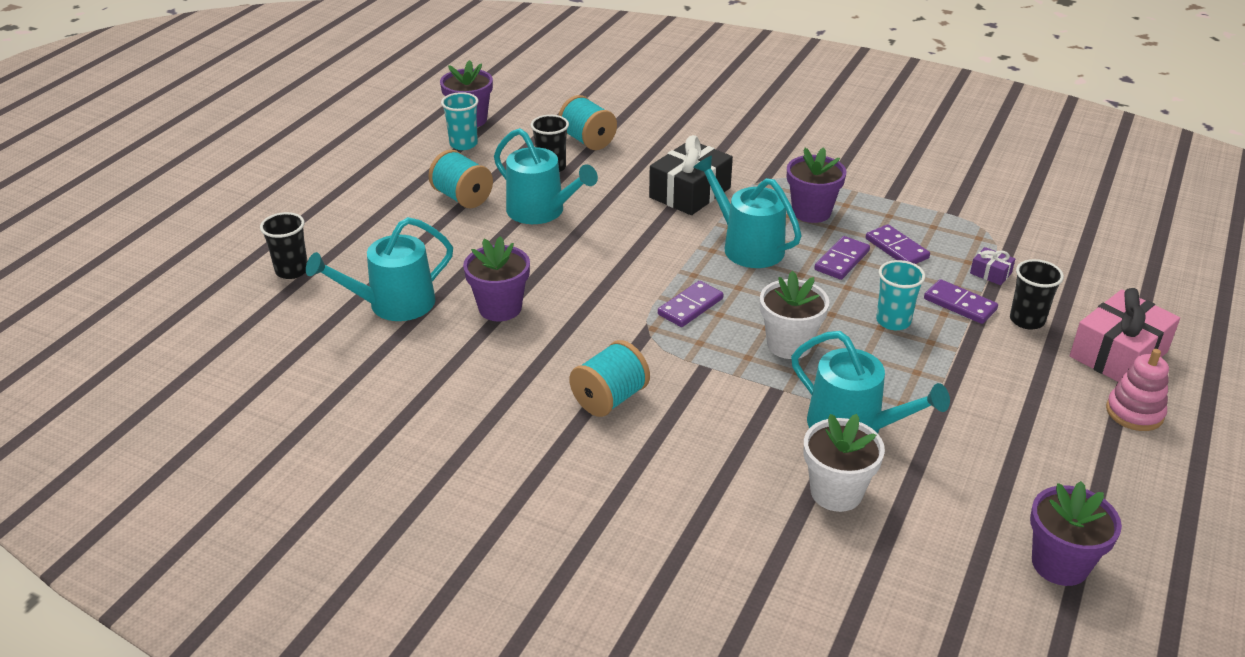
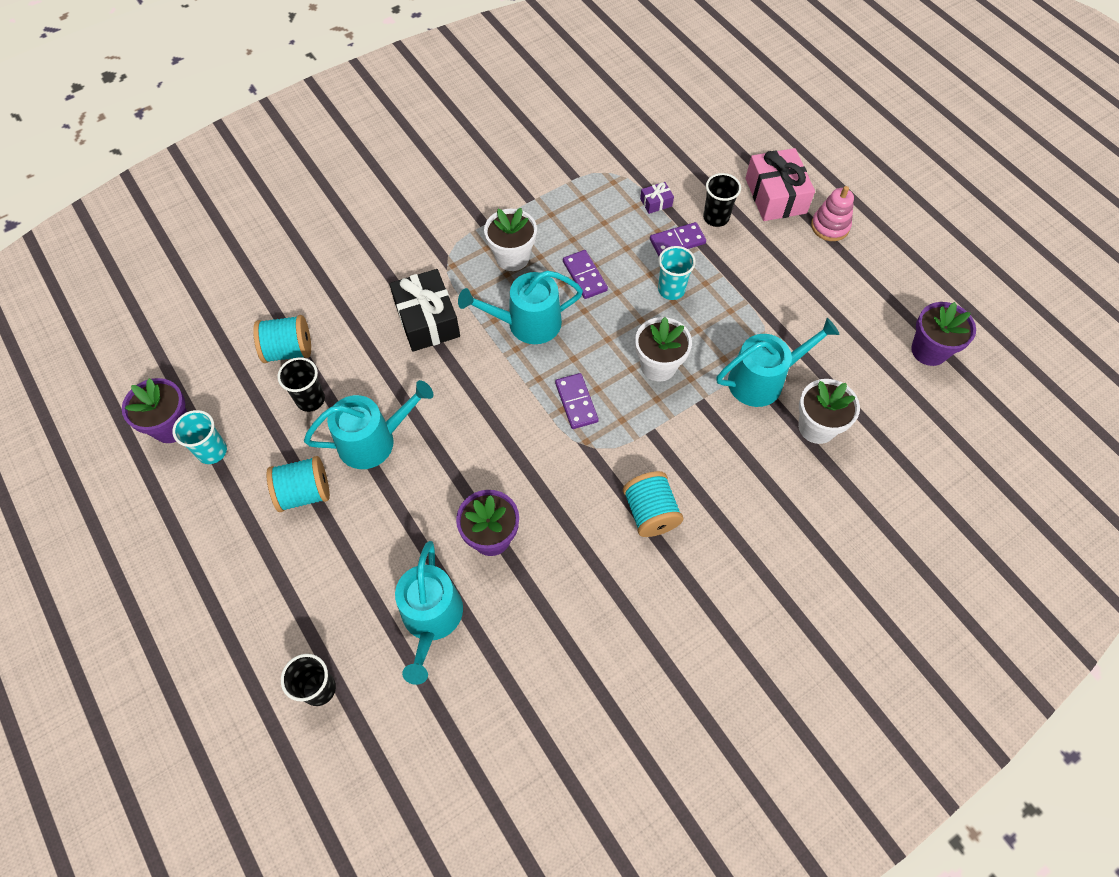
camera: 60 degrees left, 25 degrees up
(811, 212) = (512, 257): purple flower pot -> white flower pot
(897, 248) = (593, 235): purple domino -> none

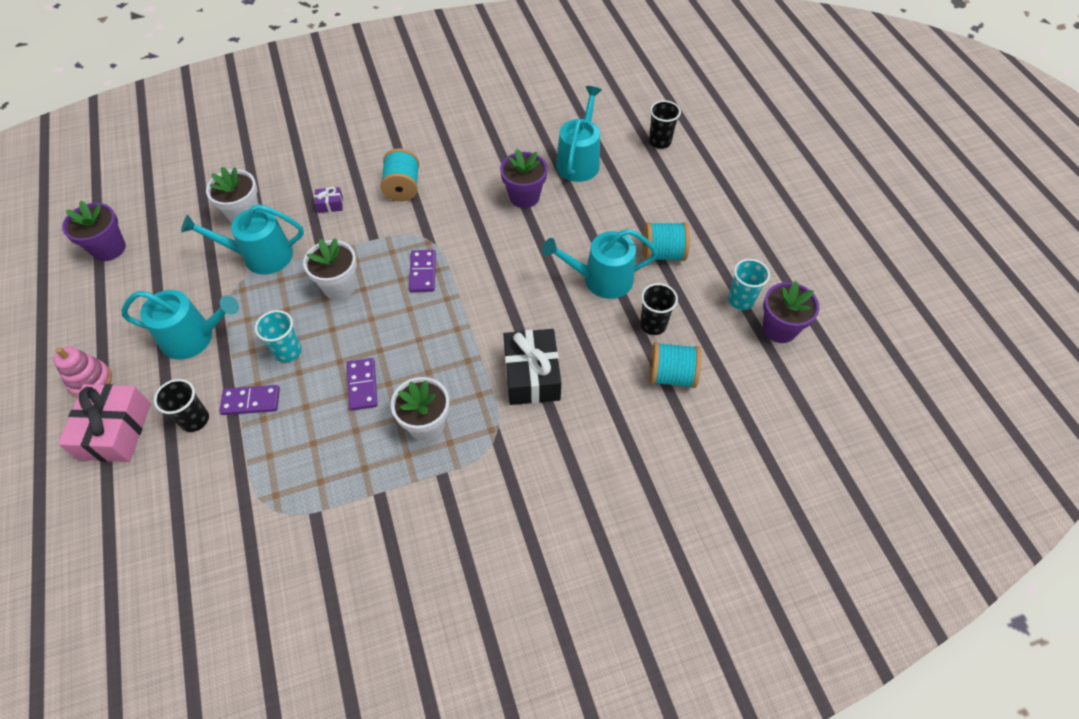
camera: 165 degrees left, 5 degrees down
(527, 323) = (438, 350): turquoise watering can -> turquoise watering can (193, 338)
(656, 202) = (244, 454): purple gift -> purple gift (330, 204)

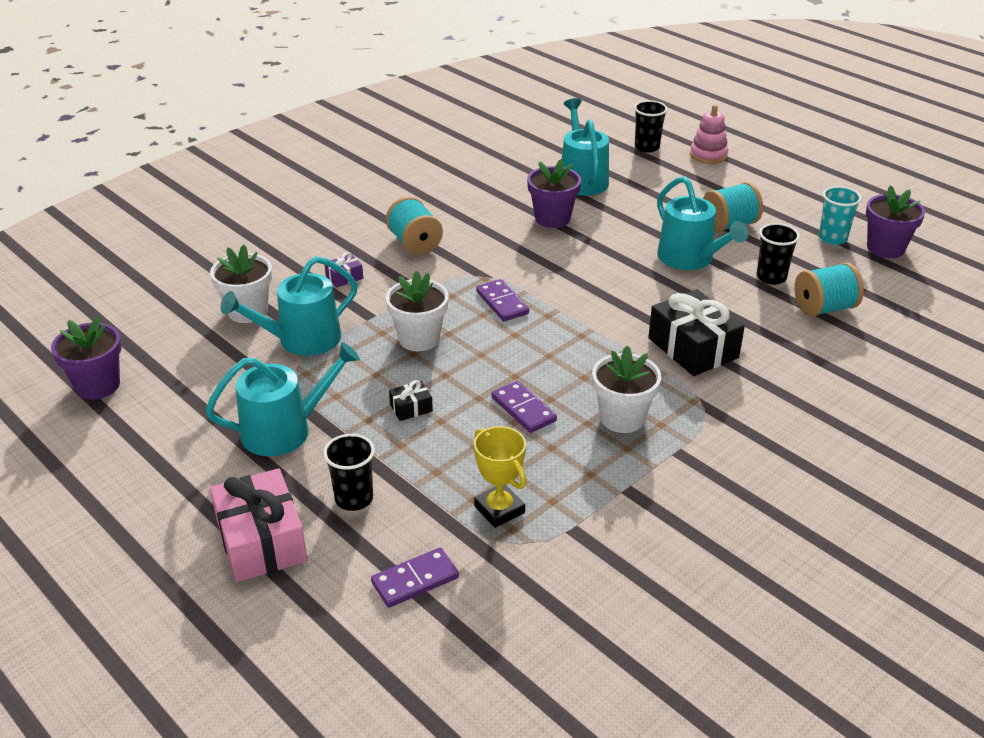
camera: 25 degrees left, 20 degrees down
(91, 381) = (186, 508): pink stacking toy -> pink stacking toy (708, 155)
(251, 401) = (407, 462): purple domino -> purple domino (415, 580)
(279, 472) = (499, 509): none -> yellow trophy
(288, 351) = (411, 408): turquoise cup -> black gift
(601, 279) = (690, 258): turquoise watering can -> turquoise watering can turned 90 degrees counterclockwise

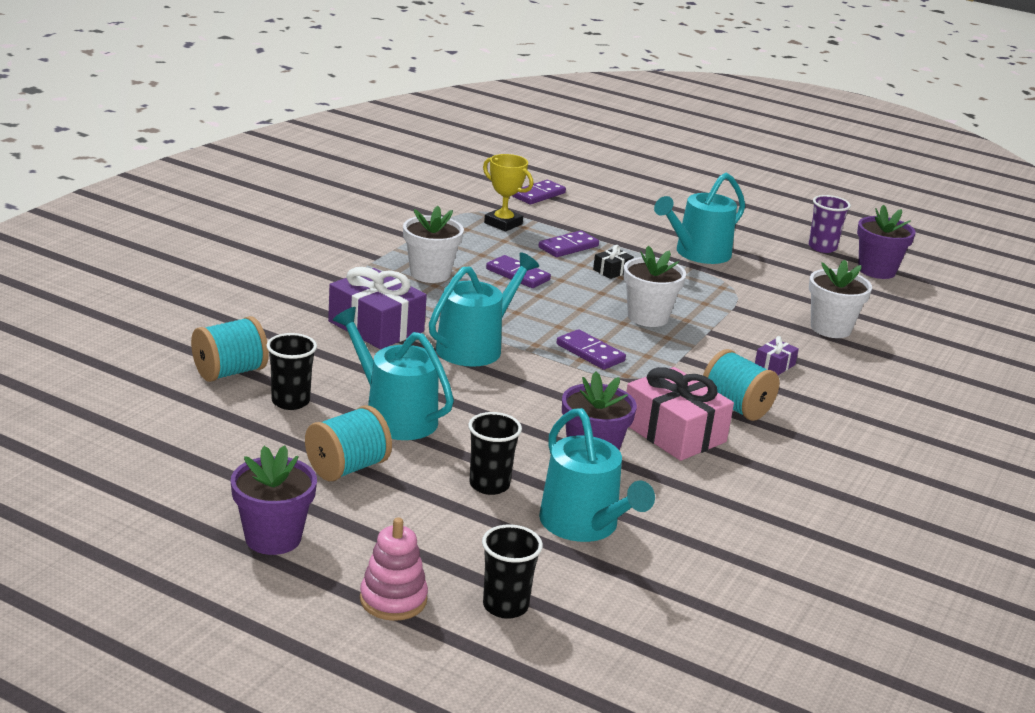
camera: 160 degrees right, 10 degrees down
(115, 430) = (822, 247): none -> purple cup
(261, 541) = (651, 205): pink gift -> pink gift (673, 432)
(302, 340) = (753, 310): turquoise watering can -> turquoise watering can (475, 347)
(354, 499) = (610, 224): black cup -> black cup (489, 485)
(438, 454) = (568, 247): none -> purple domino
(693, 348) = (376, 326): black gift -> purple gift
(832, 238) = (200, 460): turquoise cup -> none
(885, 248) = (127, 452): purple flower pot -> purple flower pot (273, 538)

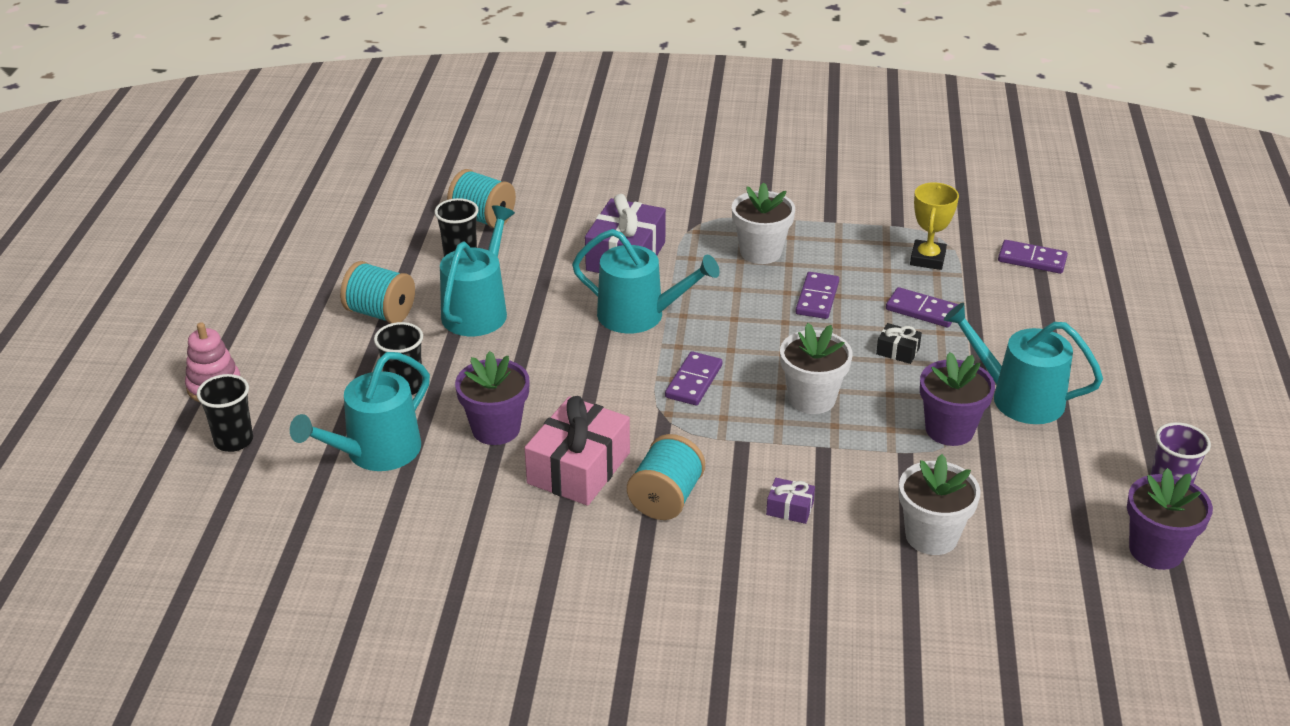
camera: 70 degrees right, 10 degrees up
(273, 538) = (263, 312): purple flower pot -> purple flower pot (949, 430)

